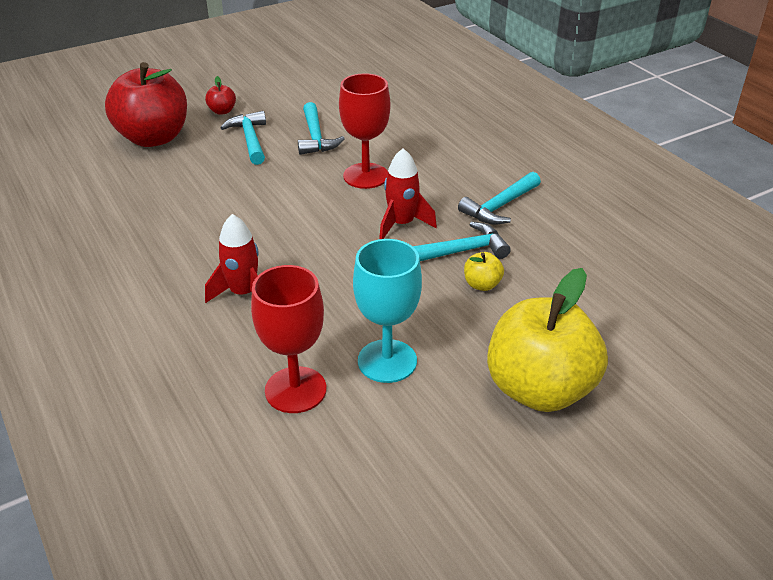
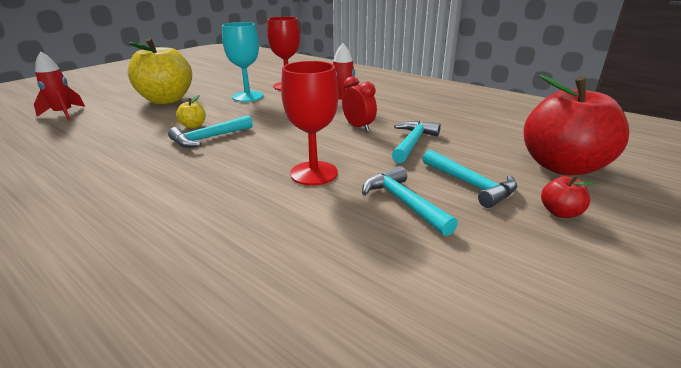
camera: 160 degrees right, 10 degrees down
(272, 229) = (358, 127): none -> red clock
(401, 224) = (261, 145): red rocket -> red rocket (64, 114)
(499, 207) = (170, 171): turquoise hammer -> turquoise hammer (412, 142)

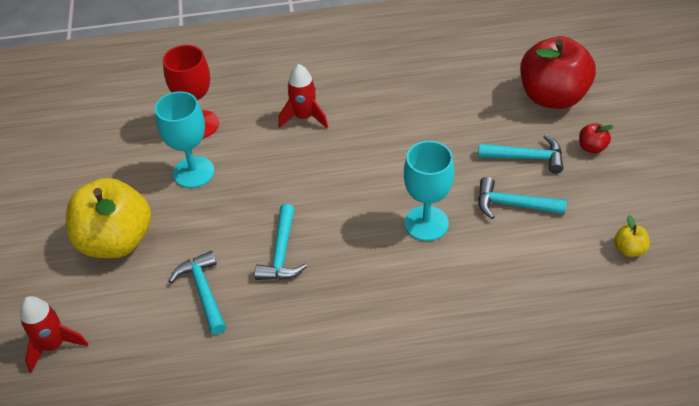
camera: 45 degrees left, 20 degrees up
(193, 126) = (234, 250): yellow apple -> yellow apple (629, 249)
(314, 173) = (426, 223): red goblet -> turquoise goblet
(358, 127) = (373, 145): red clock -> none
(412, 142) = (438, 137): turquoise hammer -> turquoise hammer (203, 291)

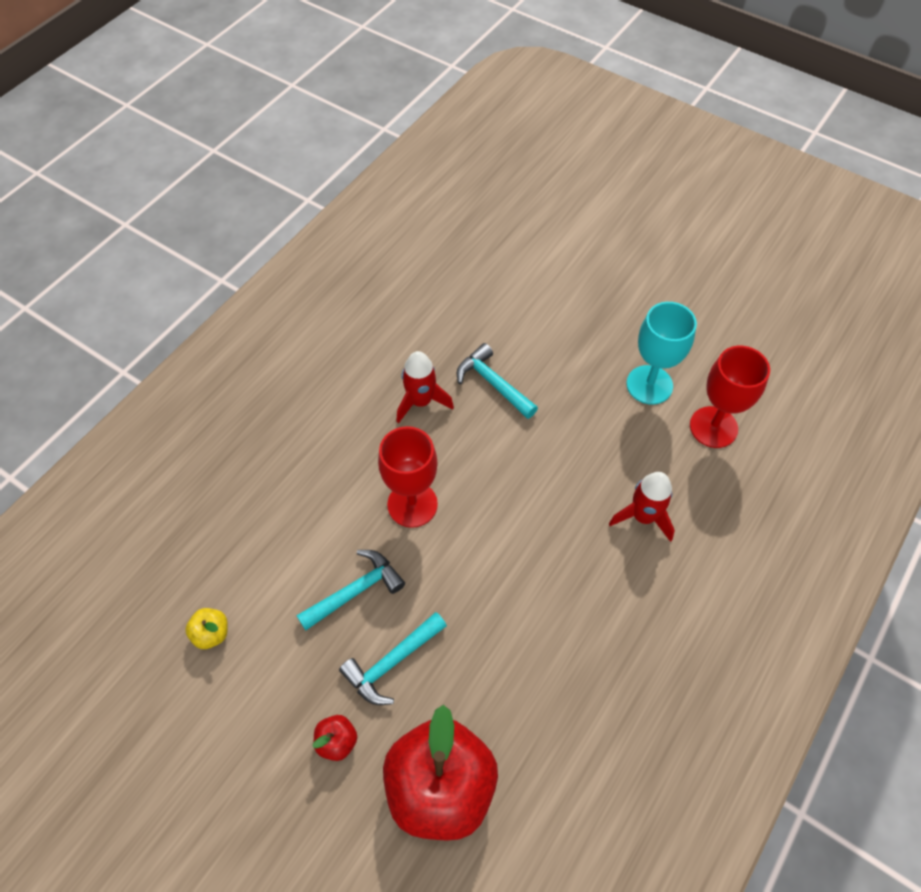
camera: 130 degrees right, 10 degrees up
(54, 345) = (550, 217): red rocket -> red rocket (421, 402)
(116, 241) = (617, 294): yellow apple -> none
(203, 291) = (509, 315): turquoise hammer -> none
(426, 223) = (412, 504): turquoise goblet -> red goblet

